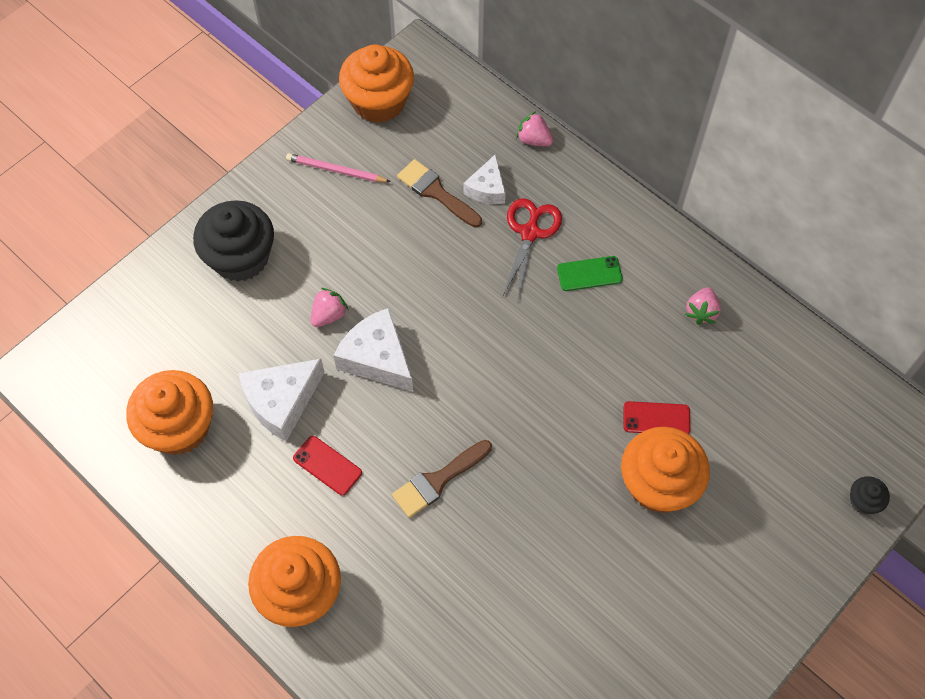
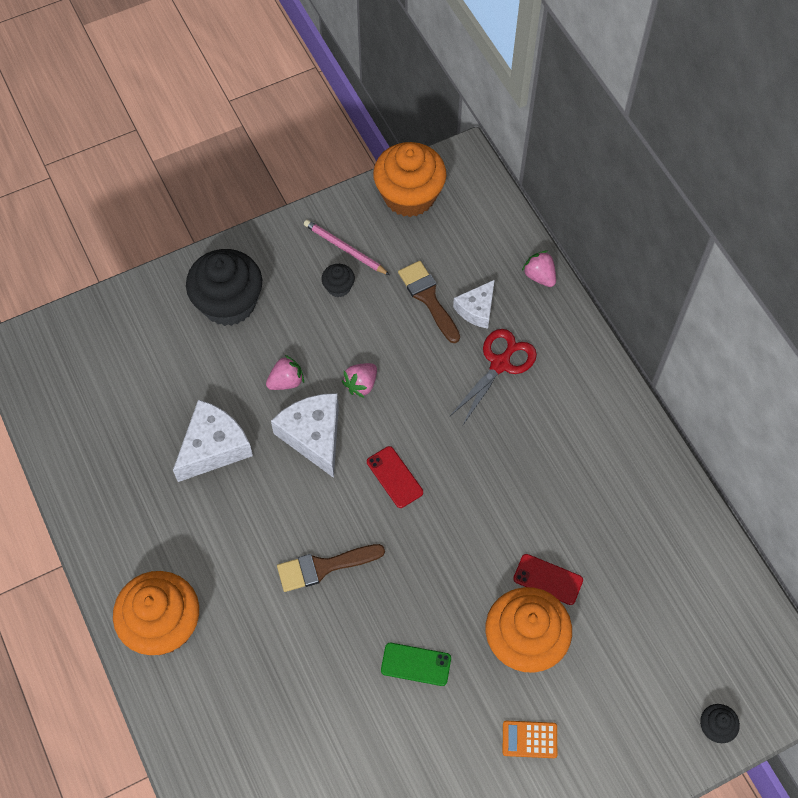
camera: 20 degrees right, 0 degrees up
(179, 427) = (117, 440): orange cupcake -> none
(281, 402) = (213, 447): white cheese -> white cheese turned 150 degrees clockwise
(327, 465) = (231, 519): red phone -> red phone (394, 477)
(344, 209) = (338, 287): none -> black cupcake
(589, 274) = (540, 421): green phone -> green phone (416, 664)
(700, 574) = (529, 739): none -> orange calculator
(701, 312) = (632, 493): pink strawberry -> pink strawberry (361, 384)

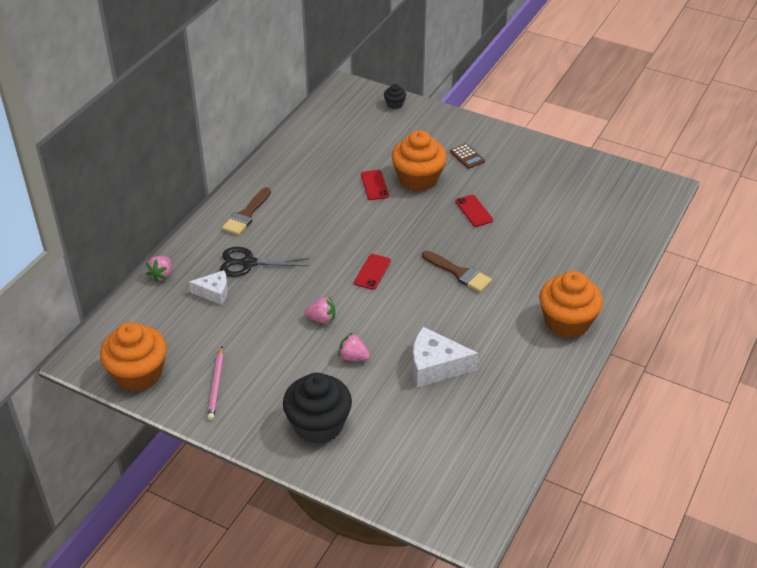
camera: 125 degrees left, 20 degrees down
(313, 436) = (380, 322): white cheese -> none
(338, 287) = (253, 371): black cupcake -> none
(416, 664) = (474, 211): green phone -> red phone
(428, 298) = (224, 320): brown brush -> brown brush (246, 214)
(500, 364) = (248, 263): red scissors -> black scissors
(529, 739) = (467, 156): orange calculator -> brown calculator

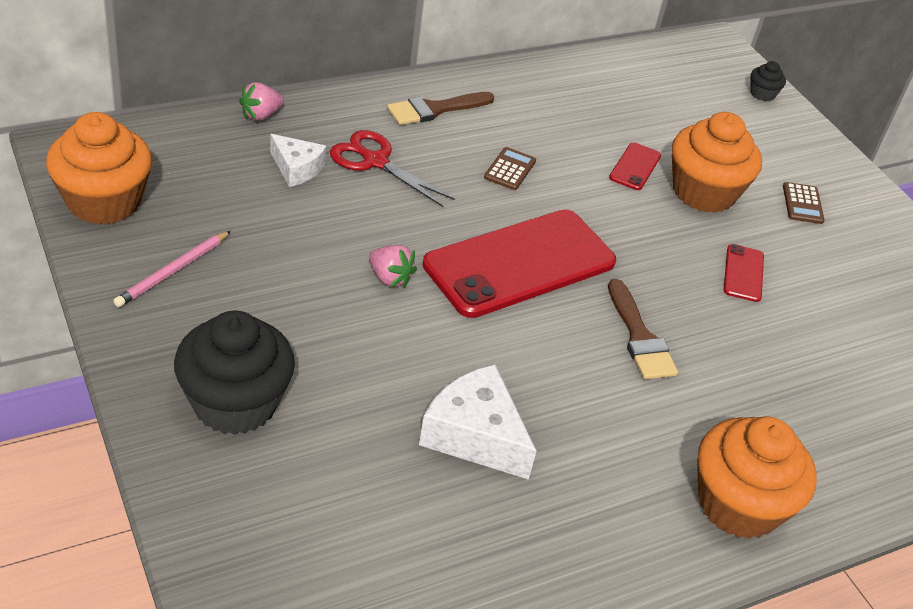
camera: 30 degrees right, 0 degrees up
(248, 263) = (375, 161): black scissors -> red scissors
(317, 225) = (510, 169): none -> brown calculator
(353, 357) = (377, 350): pink strawberry -> none
(372, 272) = (519, 263): red phone -> red phone, size x2.40

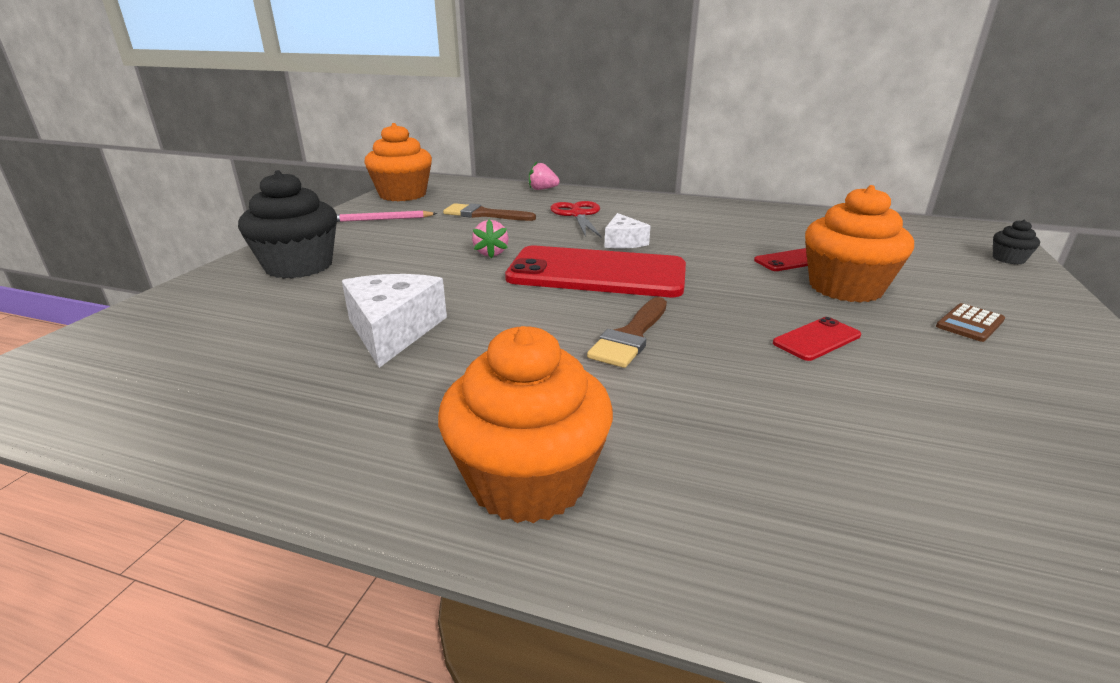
camera: 50 degrees right, 15 degrees down
(296, 168) = (524, 207): white cheese -> white cheese (623, 242)
(435, 109) = (660, 207): brown brush -> brown brush (483, 214)
(510, 169) = (671, 237): brown calculator -> none

